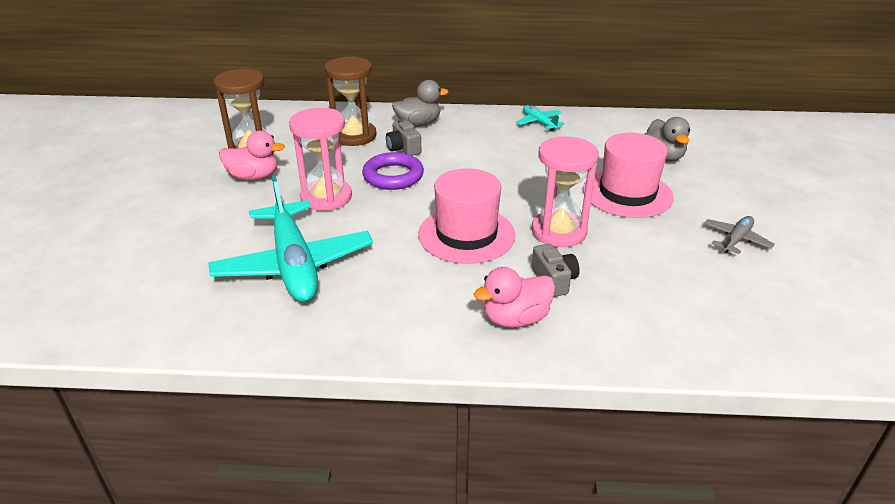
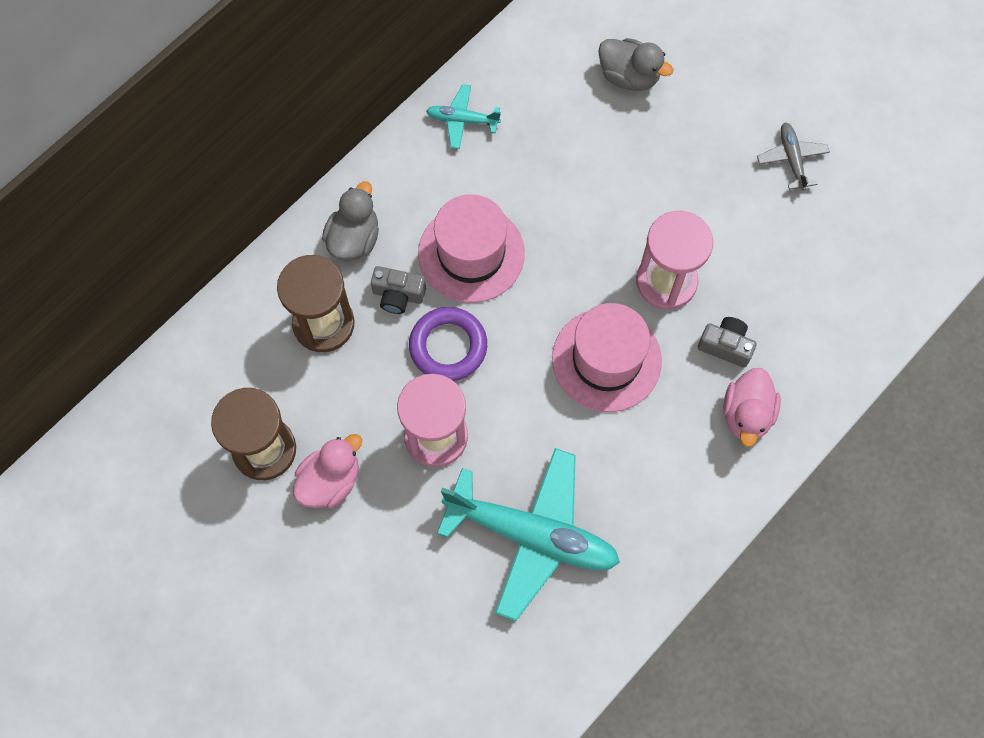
camera: 50 degrees left, 35 degrees up
(627, 193) = (659, 170): pink hat -> pink hat (471, 253)

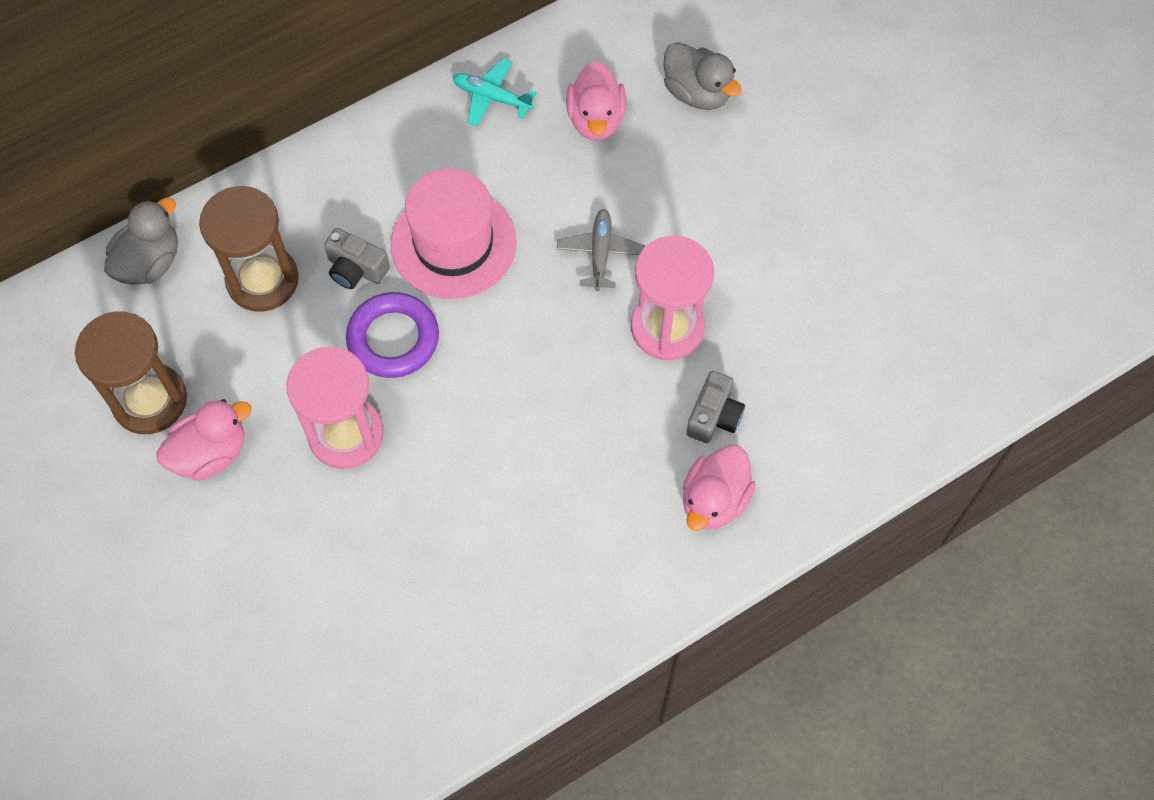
camera: 15 degrees right, 5 degrees down
(354, 239) = (328, 196): grey duck -> grey duck (150, 262)
(532, 535) = (418, 573): turquoise plane -> none
(554, 119) = (596, 119): none -> pink duck
(606, 360) = (569, 398): pink hat -> none
(725, 346) = (714, 416): grey camera -> grey camera turned 75 degrees clockwise
(792, 159) = (858, 226): grey plane -> grey plane (600, 253)

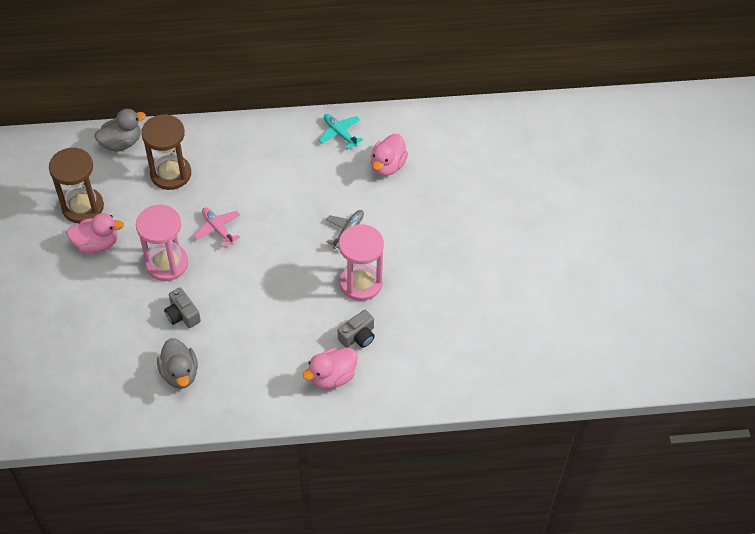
camera: 25 degrees right, 10 degrees down
(356, 269) = (220, 188): grey camera -> grey camera (182, 315)
(393, 339) = (218, 229): purple ring -> pink plane
(453, 243) = (276, 196): pink hat -> none
(697, 93) = (450, 174): grey duck -> grey duck (180, 373)

